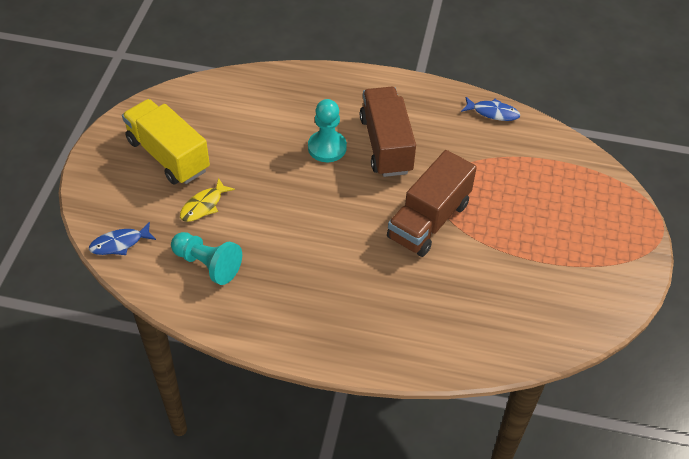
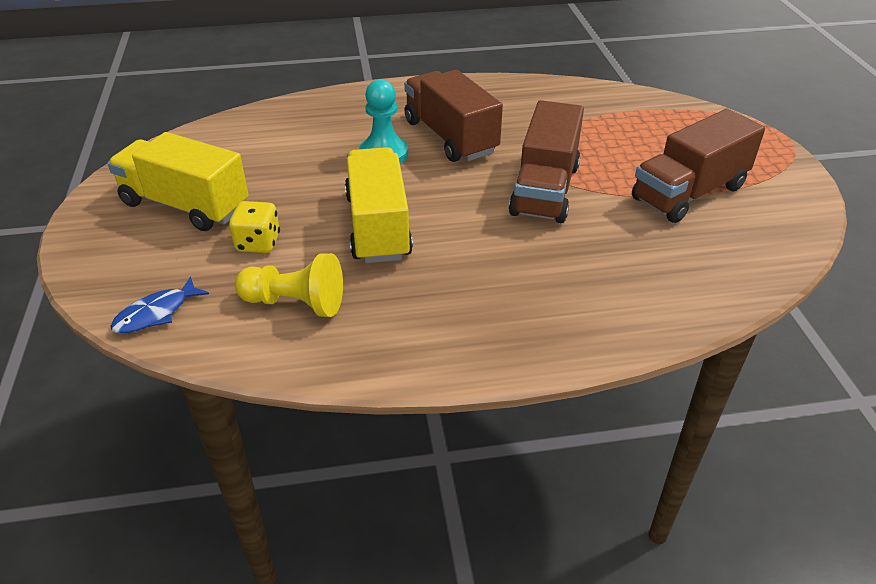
camera: 20 degrees left, 10 degrees down
(204, 205) = (258, 243): yellow fish -> yellow dice
(207, 264) = (295, 303): turquoise pawn -> yellow pawn
(290, 216) = (378, 226): none -> yellow truck
(493, 112) = (545, 88): blue fish -> none
(538, 258) = (689, 193): none -> brown truck

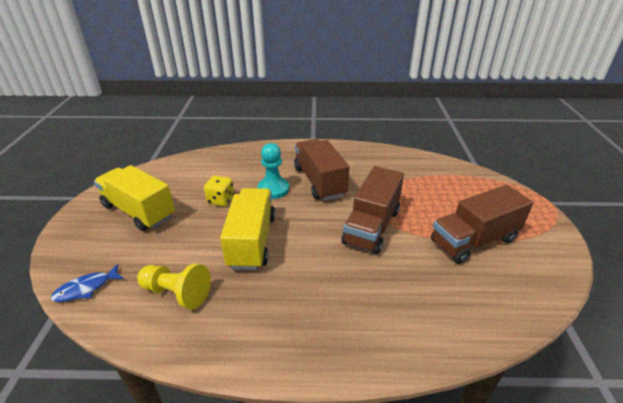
camera: 10 degrees right, 5 degrees down
(258, 243) = (171, 244): yellow dice -> yellow dice (221, 200)

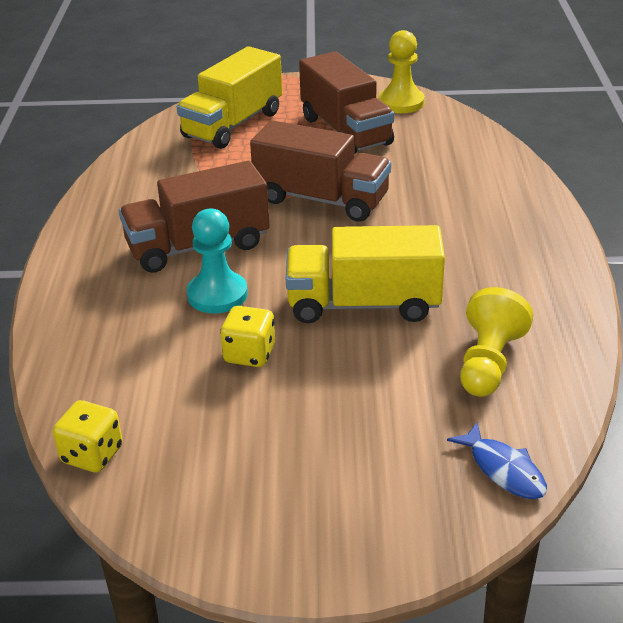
camera: 90 degrees left, 0 degrees up
(139, 211) = (285, 463): yellow truck -> yellow truck (233, 125)
(173, 163) = (92, 455): none -> yellow dice
(540, 276) = (401, 102): none -> yellow pawn

